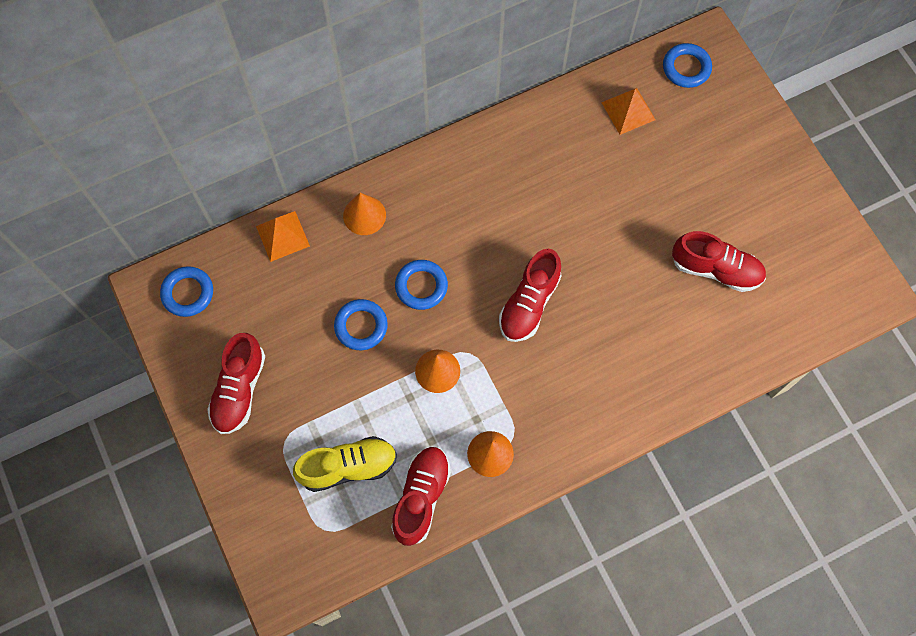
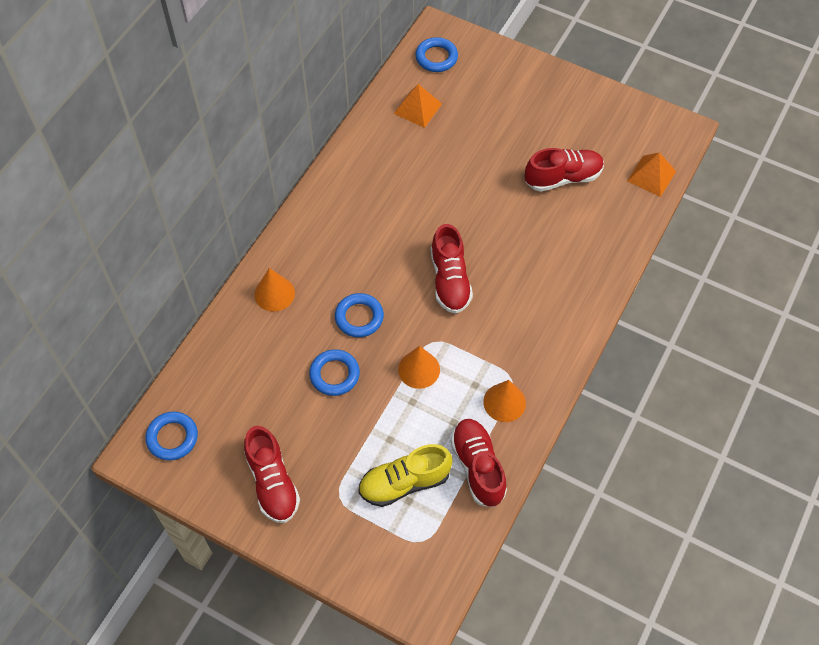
camera: 35 degrees left, 10 degrees down
(283, 236) = (219, 347): orange pyramid -> orange pyramid (651, 176)
(348, 467) = (404, 482): yellow shoe -> yellow shoe turned 150 degrees counterclockwise

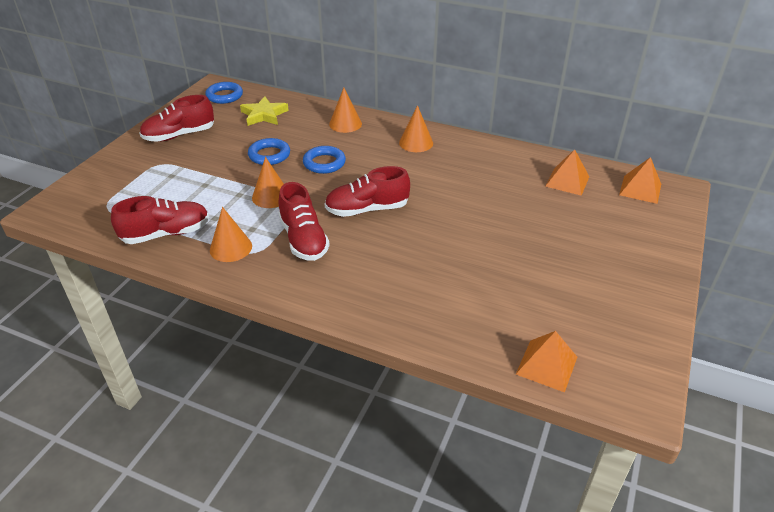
camera: 85 degrees right, 20 degrees down
(235, 385) = (264, 115): none -> yellow star
(328, 226) = (416, 143): none -> orange cone
(404, 482) = (162, 194): yellow shoe -> none
(436, 57) = (640, 189): blue ring -> orange pyramid
(563, 178) = (515, 284): red shoe -> red shoe (303, 239)

